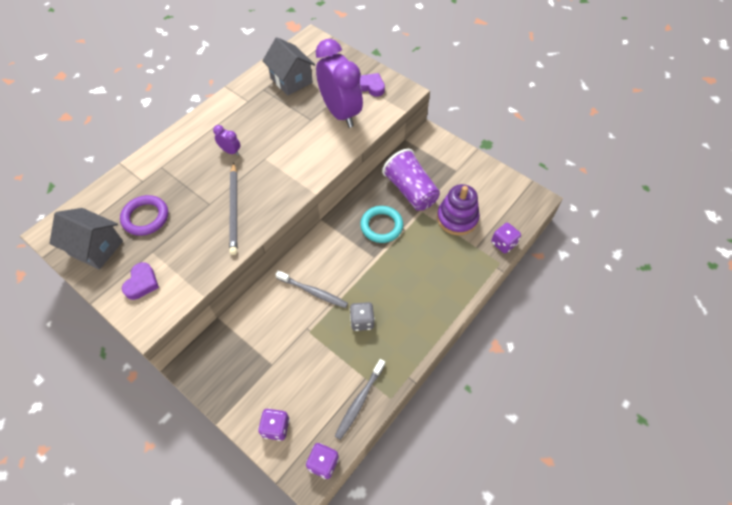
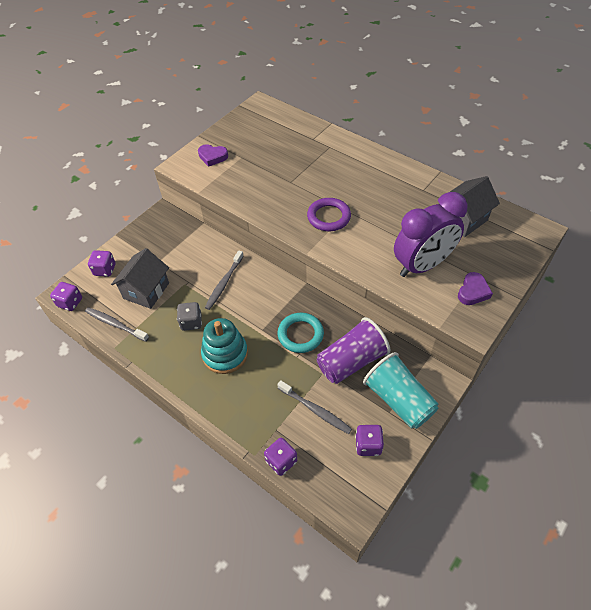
camera: 90 degrees right, 5 degrees down
(96, 248) = (245, 128): grey house -> grey house (146, 291)
(145, 217) = (275, 147): purple ring -> purple ring (328, 217)
(230, 151) = (353, 186): purple clock -> none
(234, 210) = (284, 198): grey pencil -> none
(401, 288) = (225, 354): none -> turquoise stacking toy
(446, 163) = (398, 400): none -> turquoise cup
(457, 218) = (315, 410): purple stacking toy -> grey toothbrush
(485, 186) = (368, 445): none -> purple dice

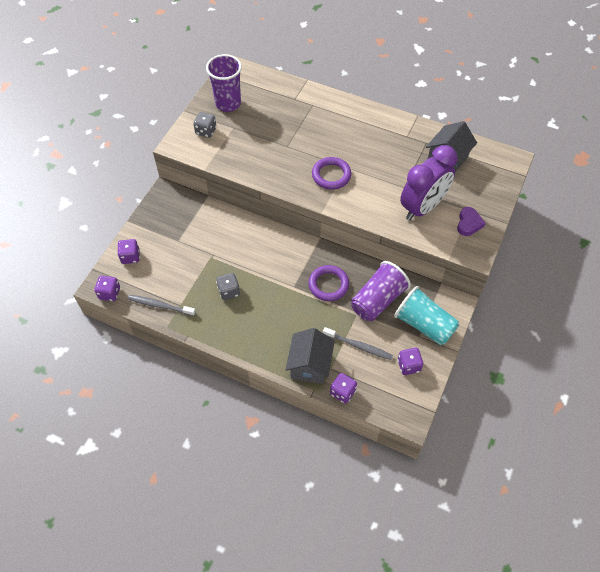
camera: 15 degrees left, 5 degrees up
(146, 291) = (177, 270): grey house -> grey house (310, 365)
(212, 157) = (206, 131): purple heart -> grey dice
(224, 283) = (247, 250): grey toothbrush -> none
(225, 354) = (268, 314): turquoise stacking toy -> none
(243, 135) = (228, 103): none -> purple cup
(300, 334) = (328, 285): turquoise ring -> purple ring

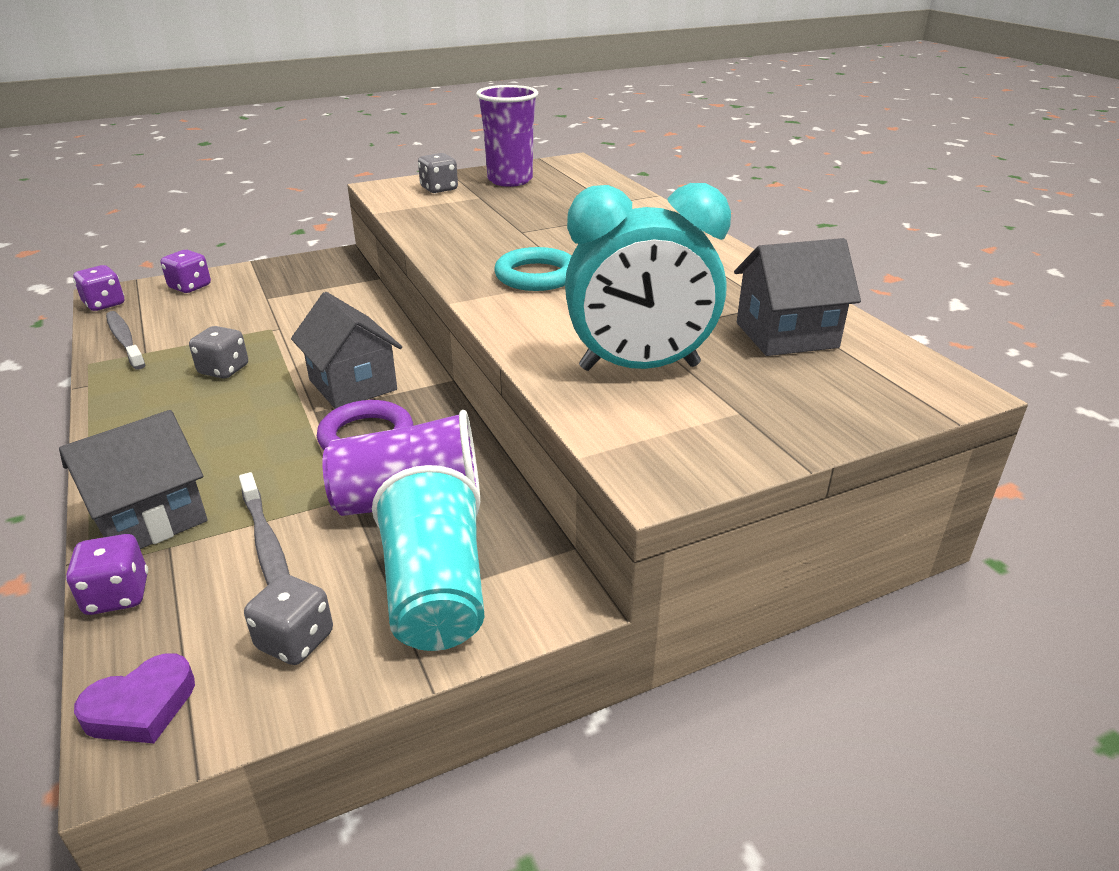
camera: 40 degrees right, 25 degrees down
(289, 264) = (353, 385): none -> grey house
(331, 175) = (536, 276): purple ring -> turquoise ring
(408, 365) = (295, 641): purple dice -> grey dice
(422, 207) = (639, 367): purple clock -> turquoise clock
(468, 223) = (708, 429): purple heart -> purple heart (141, 707)

